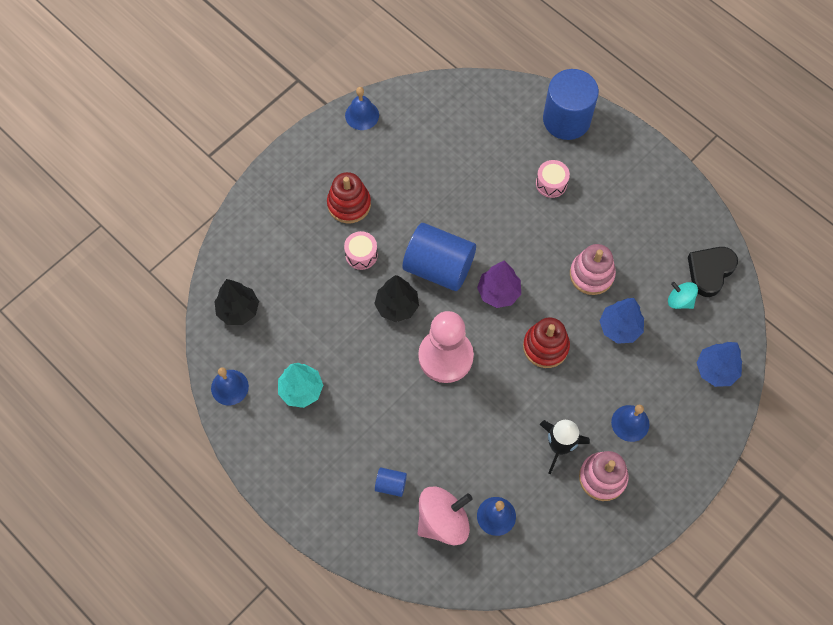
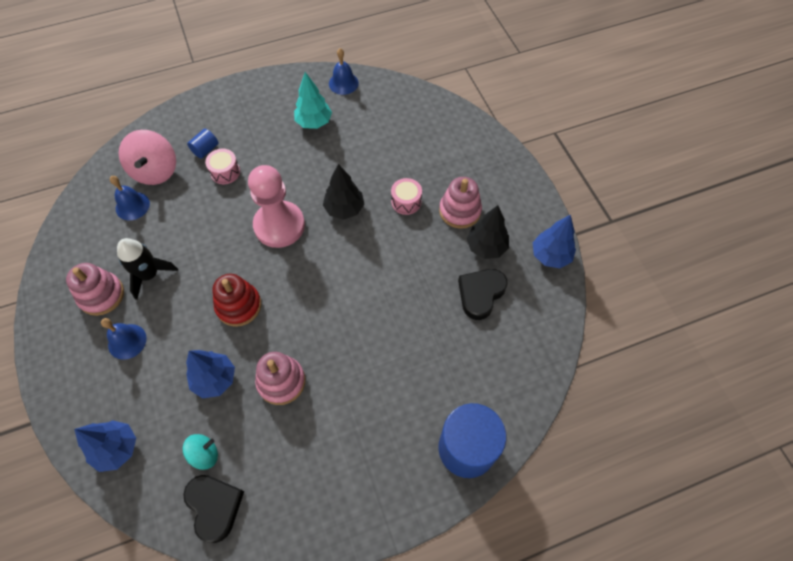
camera: 115 degrees right, 5 degrees down
(238, 310) = (402, 106): black tree -> black tree (486, 247)
(349, 204) = (459, 211): red stacking toy -> pink stacking toy
(362, 115) = (550, 256): blue bell -> blue tree
(429, 156) = (480, 294): none -> black heart
(439, 267) = (362, 254): blue cylinder -> none
(498, 292) = (311, 291): purple tree -> none
(551, 183) = (398, 393): pink drum -> pink drum (225, 172)

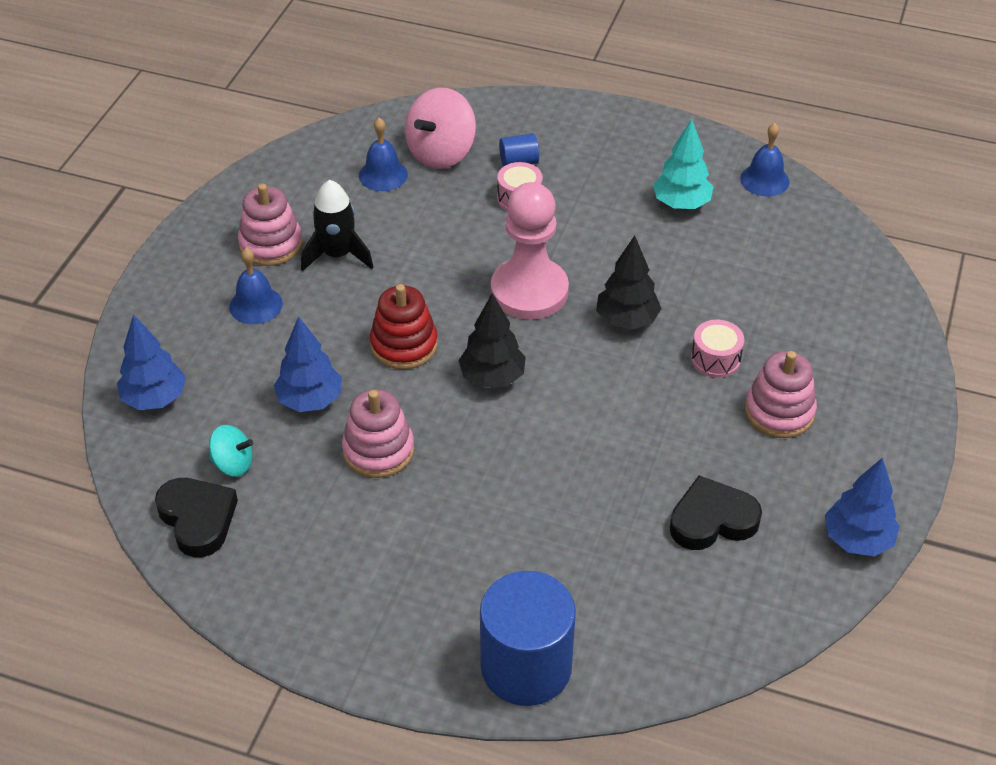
camera: 40 degrees right, 15 degrees down
(214, 506) = (197, 519): black heart -> black heart turned 45 degrees counterclockwise
(486, 247) = (774, 473): black tree -> black tree (492, 377)

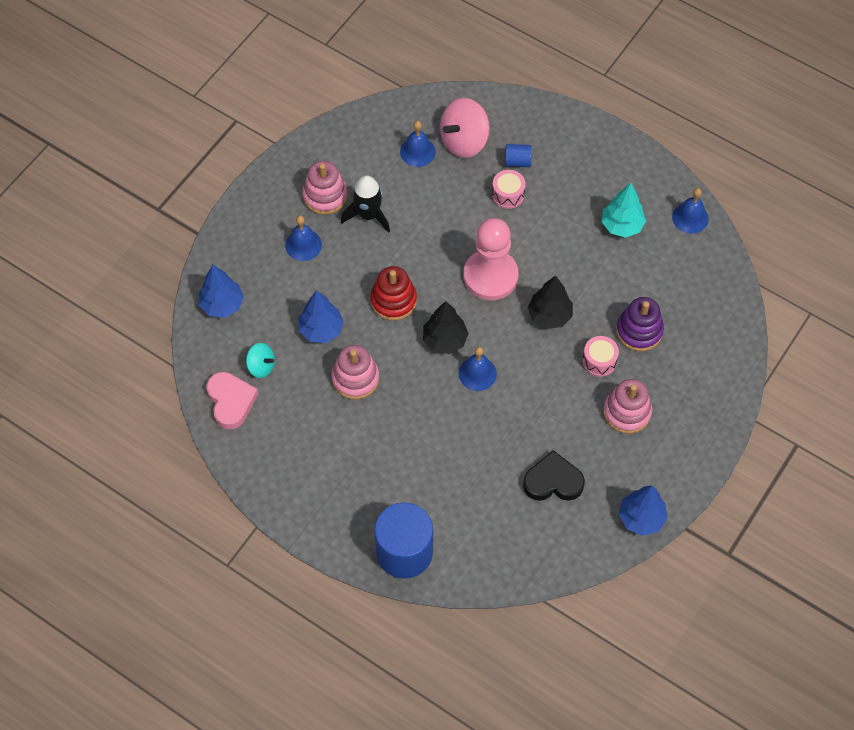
camera: 15 degrees right, 15 degrees up
(197, 519) = (231, 401): black heart -> pink heart
(552, 408) = (477, 373): none -> blue bell
(754, 314) = (639, 331): none -> purple stacking toy

